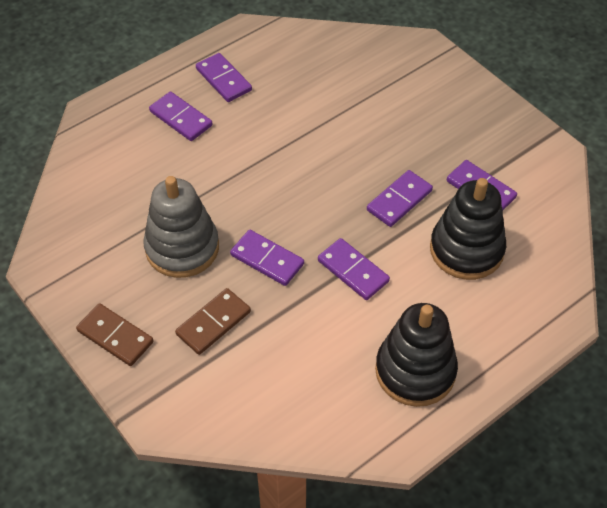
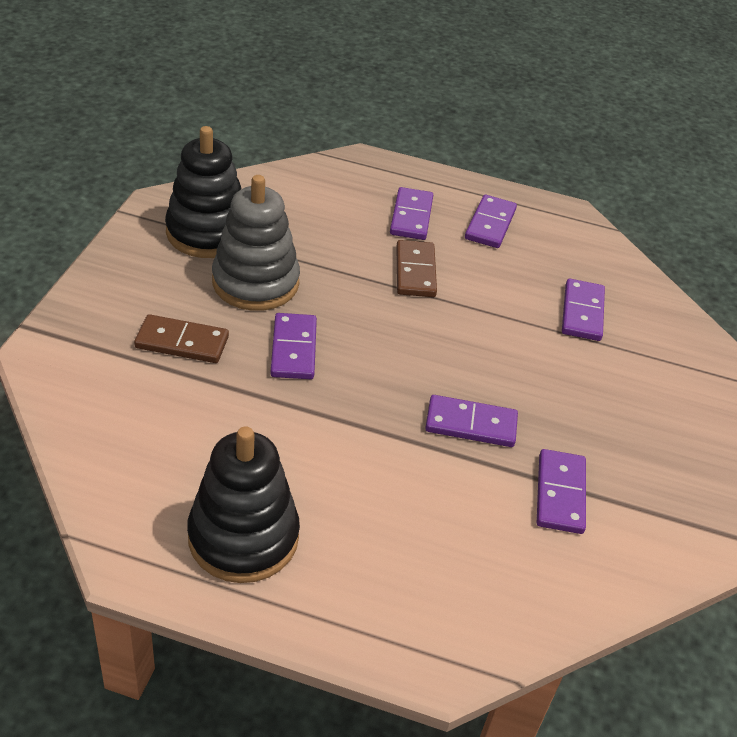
camera: 50 degrees right, 10 degrees down
(115, 336) = (115, 282): brown domino -> brown domino (415, 271)
(353, 271) = (337, 424): purple domino -> purple domino (582, 312)
(466, 250) = (457, 516): black stacking toy -> black stacking toy (208, 233)

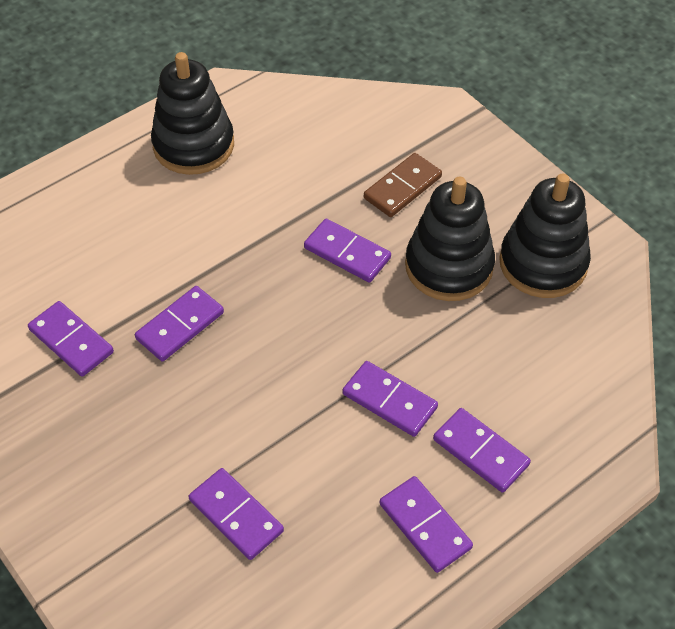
camera: 130 degrees right, 10 degrees up
(255, 282) = (449, 266): grey stacking toy -> black stacking toy
(415, 271) = (389, 401): brown domino -> purple domino

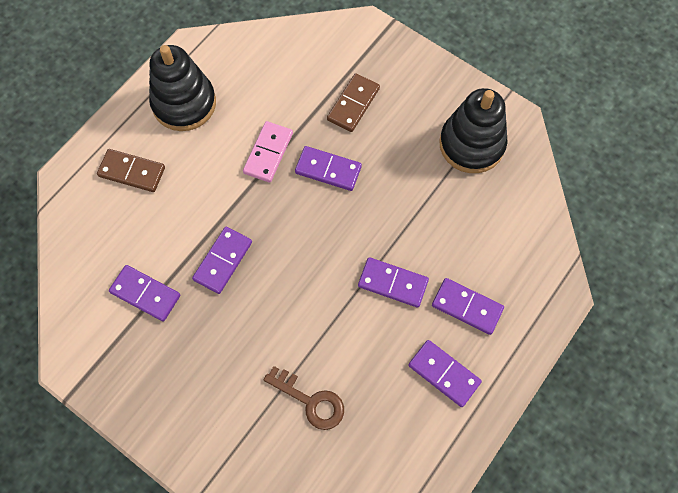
camera: 15 degrees left, 15 degrees up
(104, 204) = (132, 172): none -> brown domino
(236, 515) = (311, 401): purple domino -> brown key
(278, 219) = (268, 153): none -> pink domino
(449, 266) = (405, 163): black stacking toy -> none

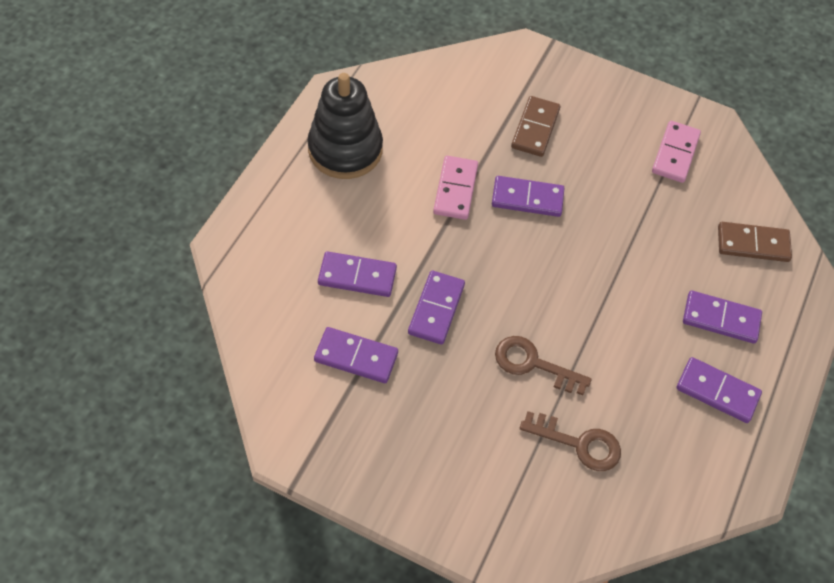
camera: 15 degrees left, 10 degrees down
(132, 172) = (304, 229): brown domino -> brown domino (753, 244)
(291, 323) = (533, 364): none -> brown key
(393, 283) = (633, 306): purple domino -> purple domino (357, 276)
(471, 144) = (675, 153): black stacking toy -> pink domino

